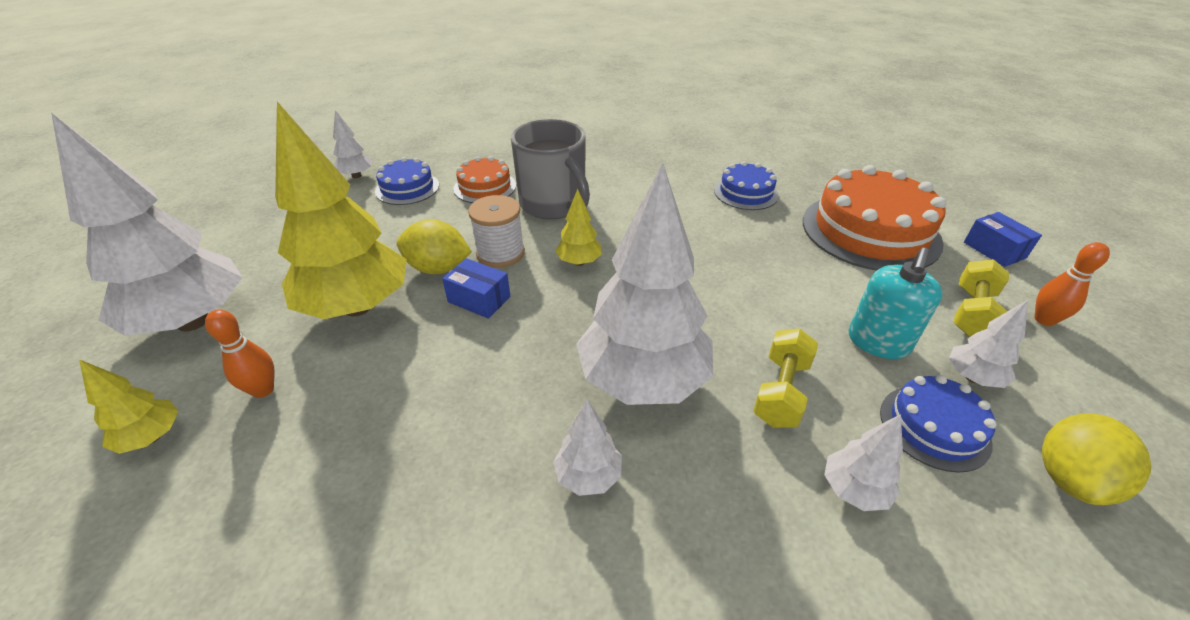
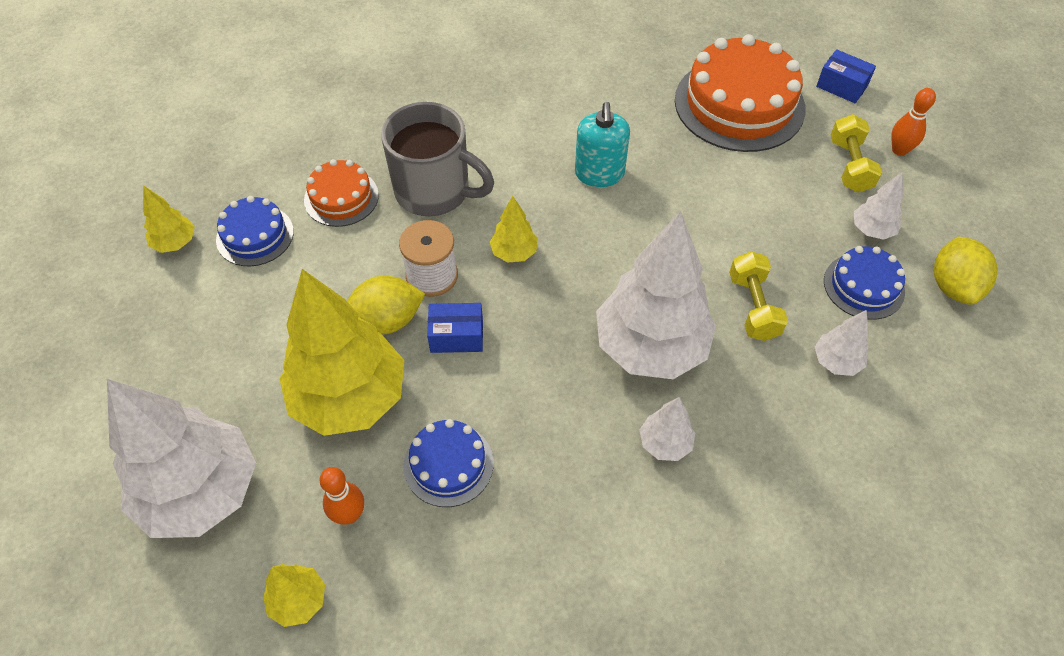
camera: 30 degrees left, 15 degrees up
(356, 176) = (175, 243): white tree -> yellow tree
(746, 193) = (608, 97): blue cake -> blue cake (448, 464)
(878, 342) = (797, 227): turquoise soap dispenser -> turquoise soap dispenser (599, 173)

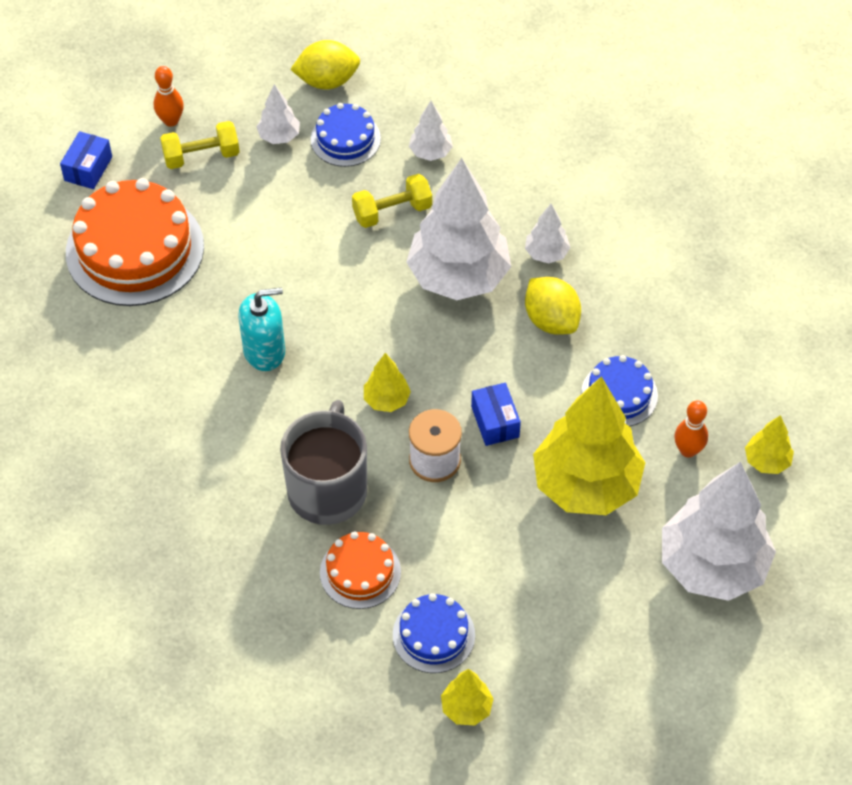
camera: 105 degrees left, 0 degrees up
(387, 321) = (497, 482): yellow lemon -> yellow lemon (551, 320)

